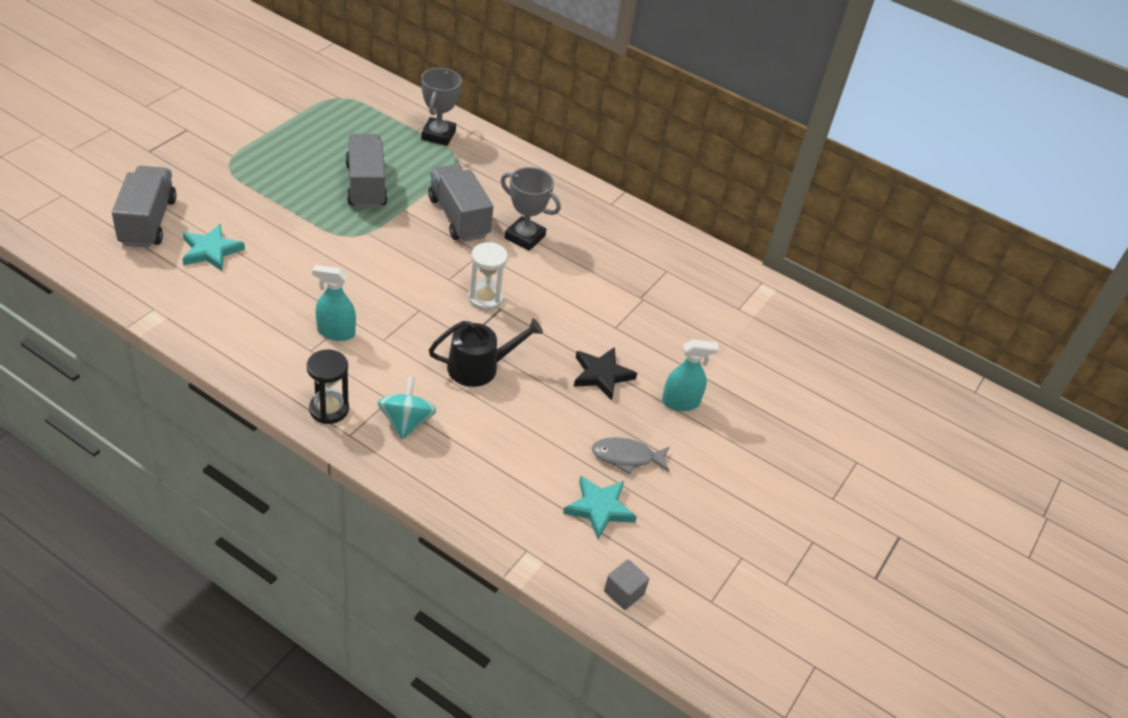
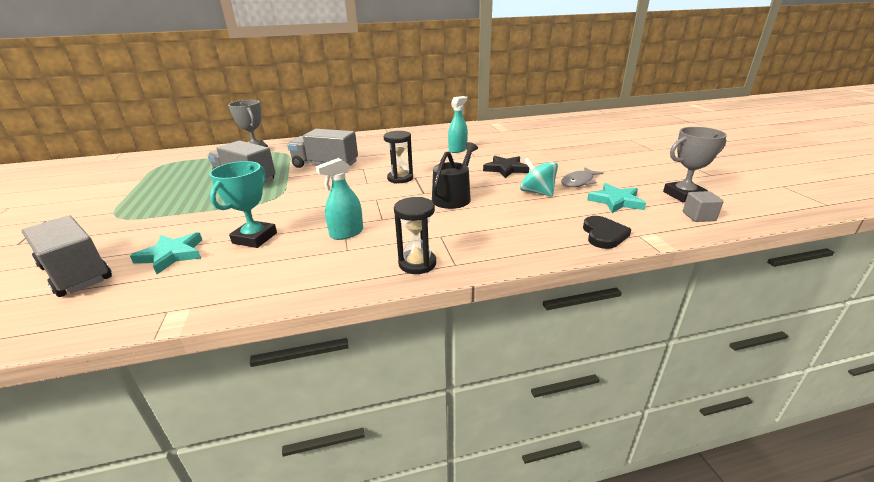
camera: 40 degrees left, 15 degrees down
(275, 279) = (255, 238): none -> turquoise trophy
(406, 422) = (470, 237): turquoise spinning top -> turquoise spinning top (537, 192)
(485, 298) = (400, 178): white hourglass -> black hourglass
(501, 521) = (603, 235): none -> black heart
(524, 237) = (373, 155): grey trophy -> grey trophy (683, 195)
(680, 402) = (550, 159): turquoise spray bottle -> turquoise spray bottle (457, 149)

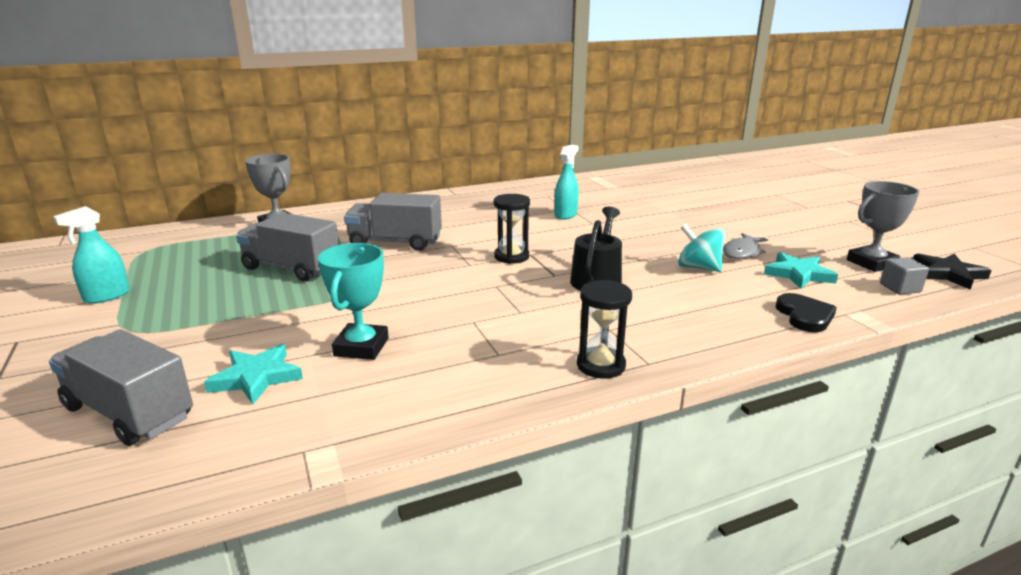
camera: 10 degrees left, 5 degrees down
(346, 233) = (485, 333): turquoise spray bottle -> turquoise spray bottle (107, 296)
(505, 169) = (643, 239): black star -> black star (948, 274)

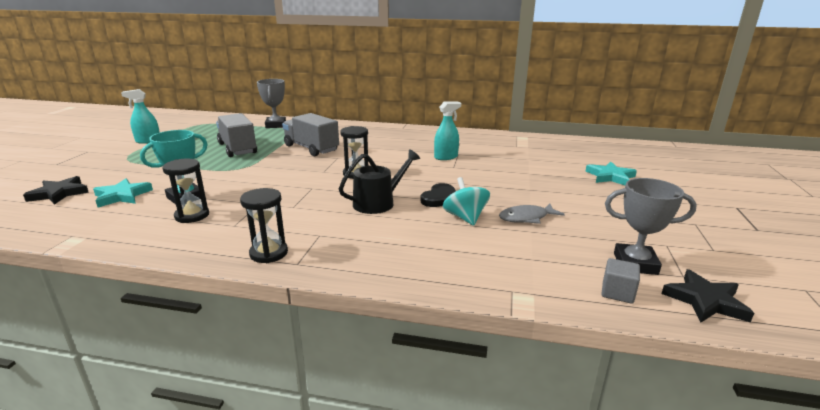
camera: 35 degrees right, 0 degrees up
(129, 412) = (59, 193): grey truck -> black star
(422, 363) = (192, 215): none -> black hourglass
(798, 274) = (539, 249): turquoise star -> turquoise star (610, 176)
(804, 316) = (473, 279): black heart -> black heart (440, 198)

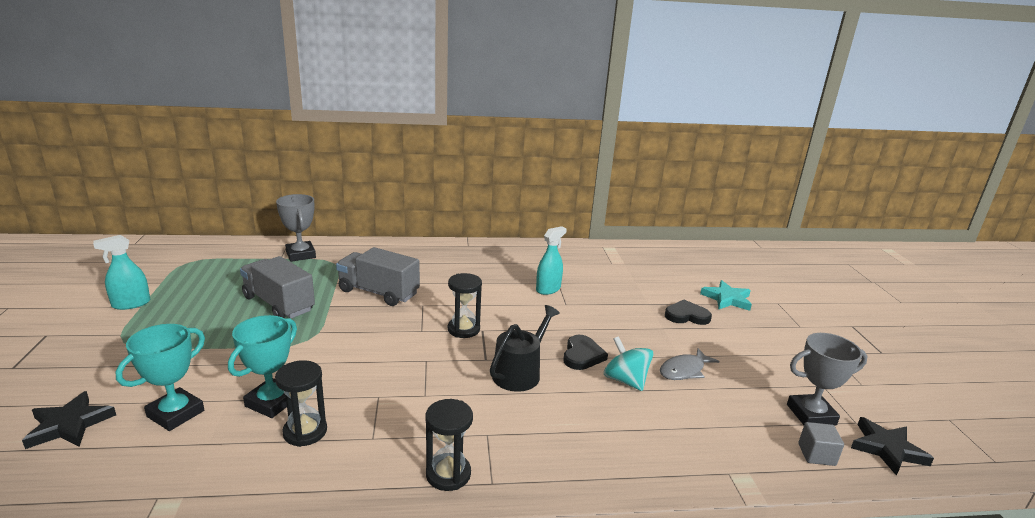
camera: 20 degrees left, 0 degrees up
(122, 196) = (175, 413): turquoise star -> turquoise trophy
(559, 184) = (686, 315): none -> black heart

